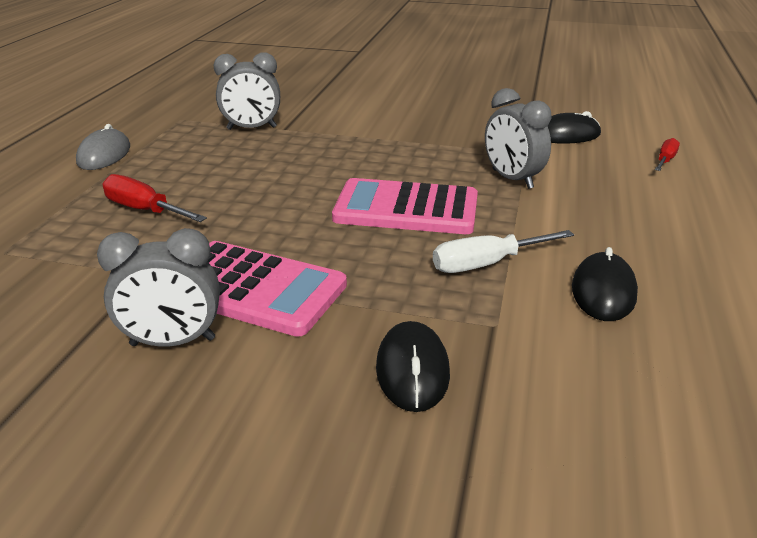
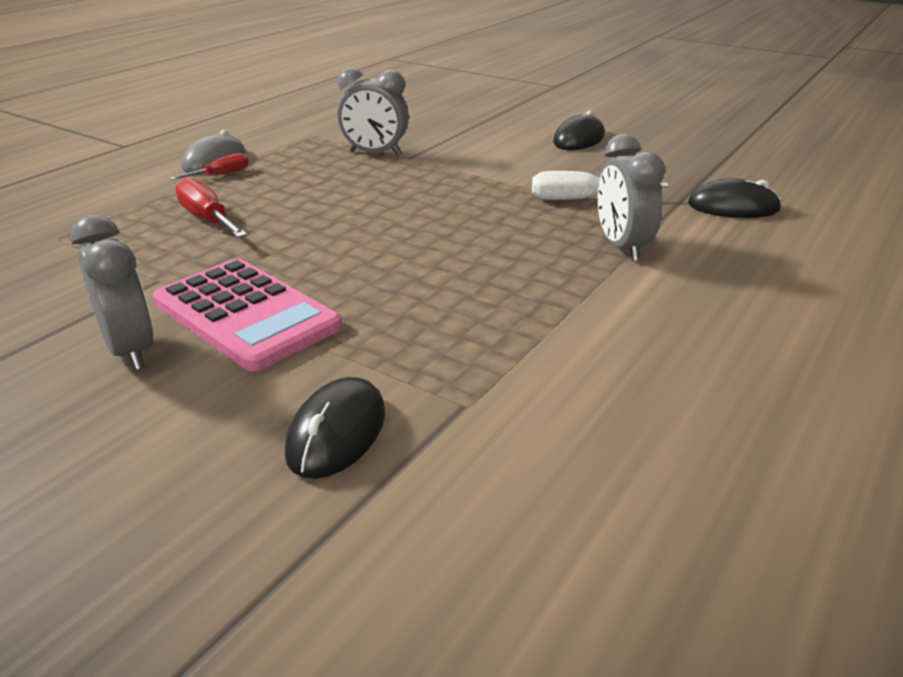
camera: 20 degrees right, 0 degrees up
(173, 342) = (130, 350): grey clock -> grey clock turned 135 degrees counterclockwise
(406, 209) = (470, 260): pink calculator -> none
(486, 264) = (512, 336): white screwdriver -> white screwdriver (581, 199)
(603, 291) = (631, 395): black mouse -> black mouse (579, 139)
(665, 160) = (845, 255): red screwdriver -> red screwdriver (221, 175)

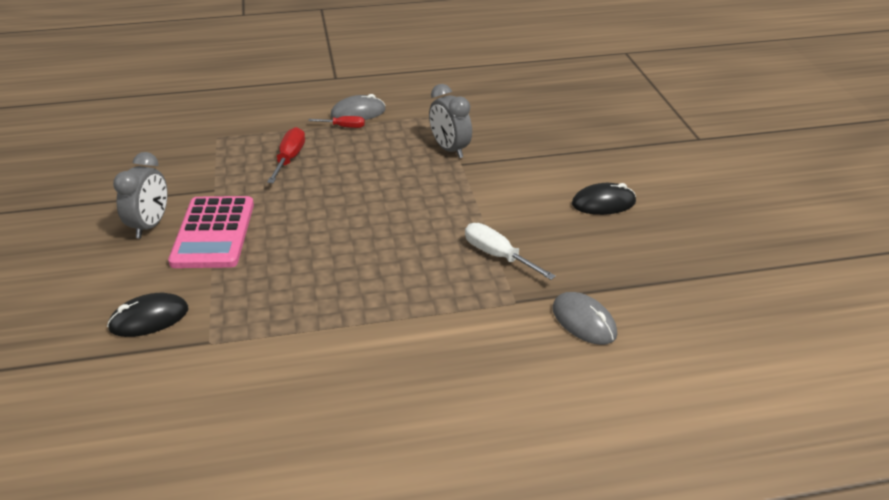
camera: 45 degrees right, 5 degrees up
(622, 247) = (448, 305): grey clock -> none
(733, 207) = (584, 321): black mouse -> grey mouse

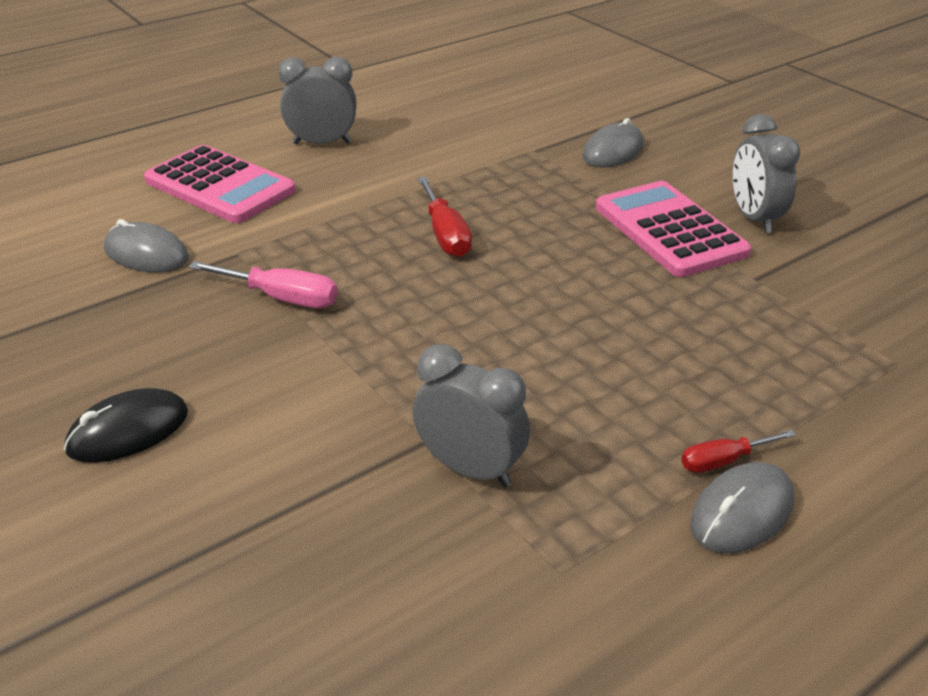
camera: 155 degrees right, 0 degrees up
(149, 318) = (613, 151): black mouse -> grey mouse
(289, 159) = (724, 358): red screwdriver -> red screwdriver (445, 234)
(385, 421) = (322, 143): none -> grey clock
(498, 256) = (281, 298): white screwdriver -> pink screwdriver
(507, 386) = (220, 186): none -> pink calculator

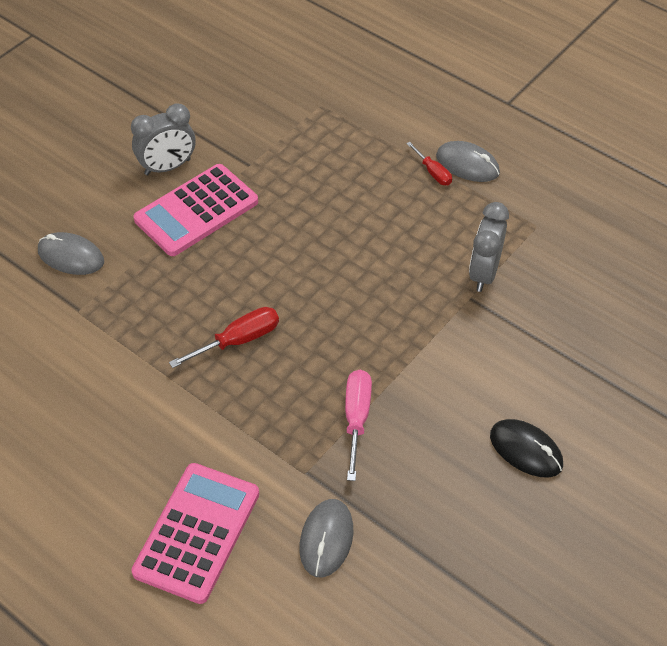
camera: 105 degrees left, 15 degrees up
(322, 143) = (92, 478): grey clock -> none

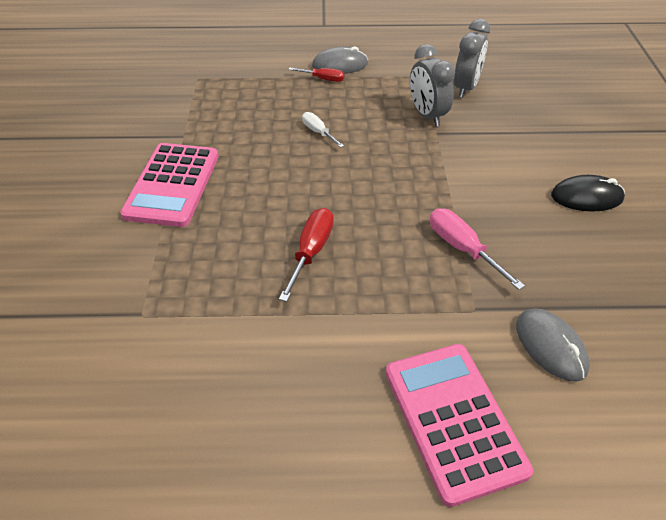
camera: 40 degrees left, 5 degrees down
(71, 256) = (88, 277): grey mouse -> none
(167, 167) = (113, 169): grey clock -> grey clock (465, 88)
(364, 230) = (318, 132): none -> white screwdriver

